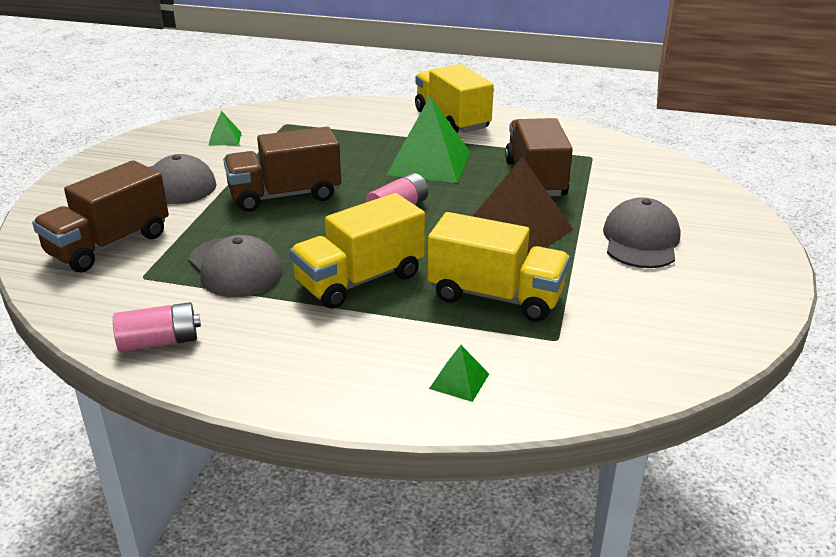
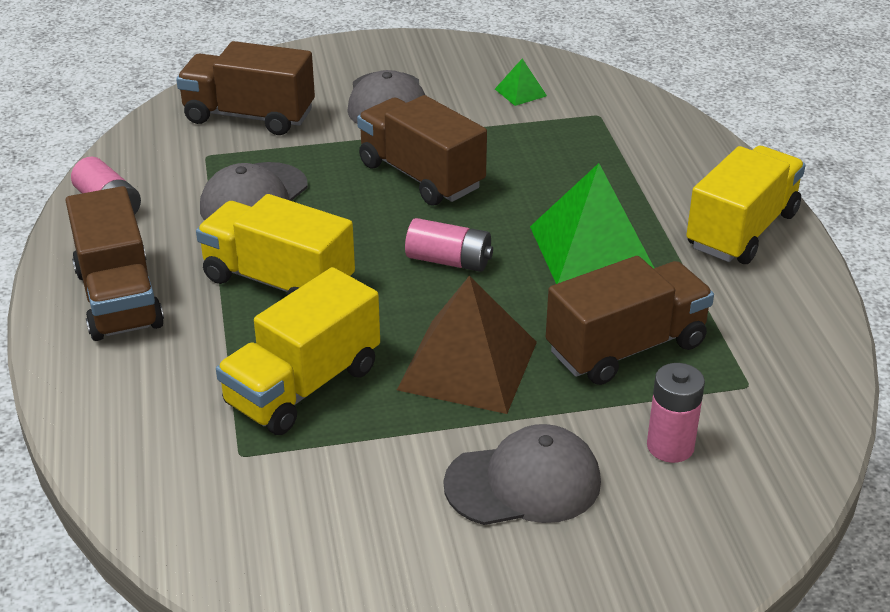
camera: 65 degrees right, 5 degrees up
(312, 361) = (118, 298): none -> brown truck
(459, 381) = (128, 401): green pyramid -> none
(495, 296) = (303, 386): yellow truck -> yellow truck turned 45 degrees clockwise
(631, 190) = (670, 446): none -> pink battery

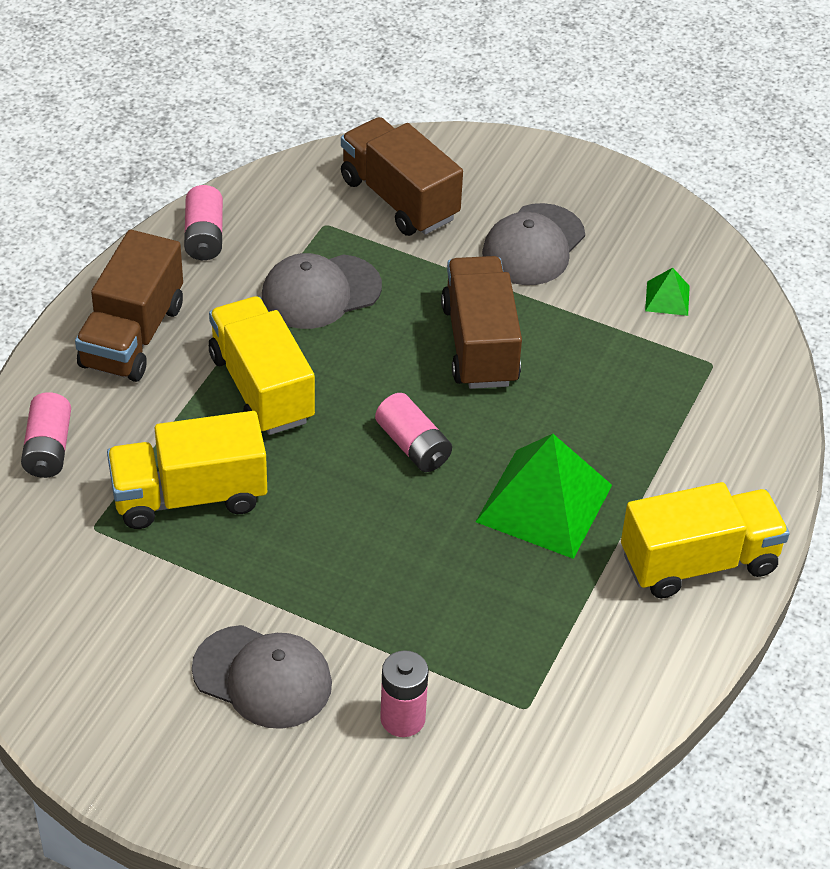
camera: 35 degrees right, 10 degrees up
(128, 417) = (48, 449): none -> pink battery
(468, 365) = (326, 553): brown pyramid -> none
(626, 348) = (466, 613): brown truck -> none

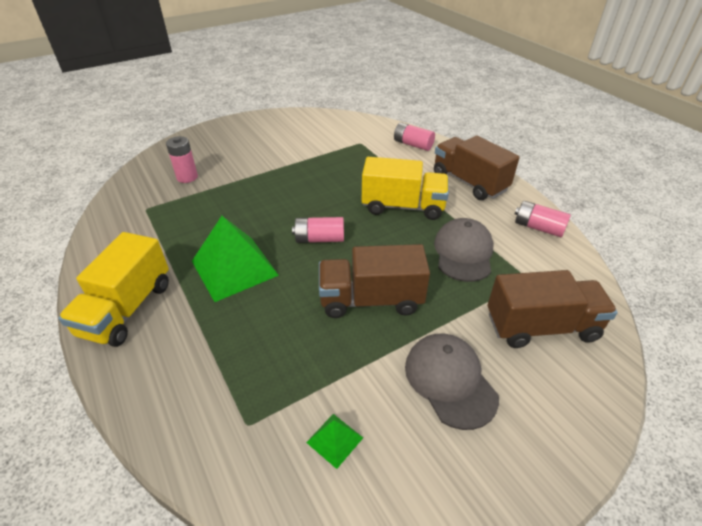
camera: 125 degrees right, 5 degrees down
(189, 496) = (354, 167): yellow truck -> none
(263, 677) = (247, 155): grey cap -> none
(480, 344) = (371, 300): brown truck -> brown truck turned 150 degrees clockwise

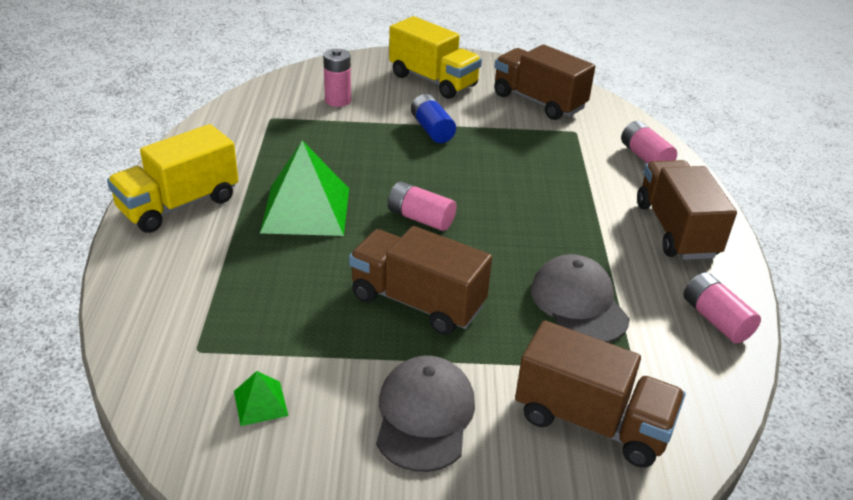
camera: 30 degrees right, 5 degrees down
(272, 174) = (432, 129): none -> blue battery
(322, 131) = (538, 101): none -> brown truck
(403, 206) = (554, 223): yellow truck -> yellow truck (433, 81)
(463, 252) = (578, 303): grey cap -> grey cap turned 60 degrees counterclockwise

